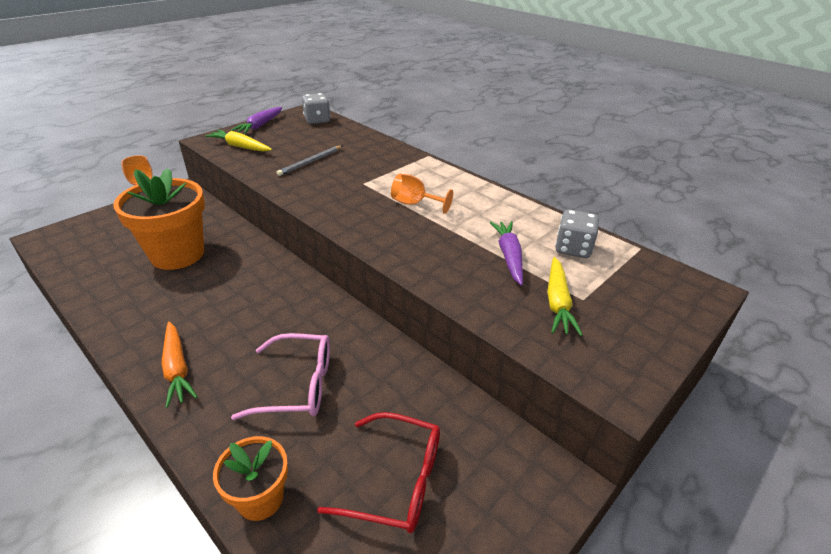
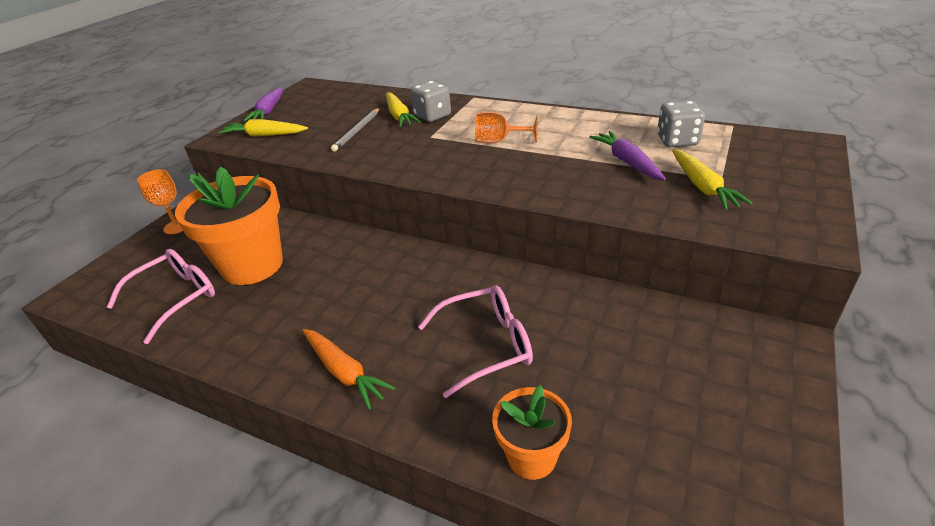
camera: 15 degrees left, 0 degrees up
(107, 264) = (174, 298): none -> pink glasses
(317, 120) = (328, 92): grey dice -> grey dice (432, 116)
(354, 157) = (399, 116): none -> yellow carrot
(395, 480) = (647, 393): red glasses -> none

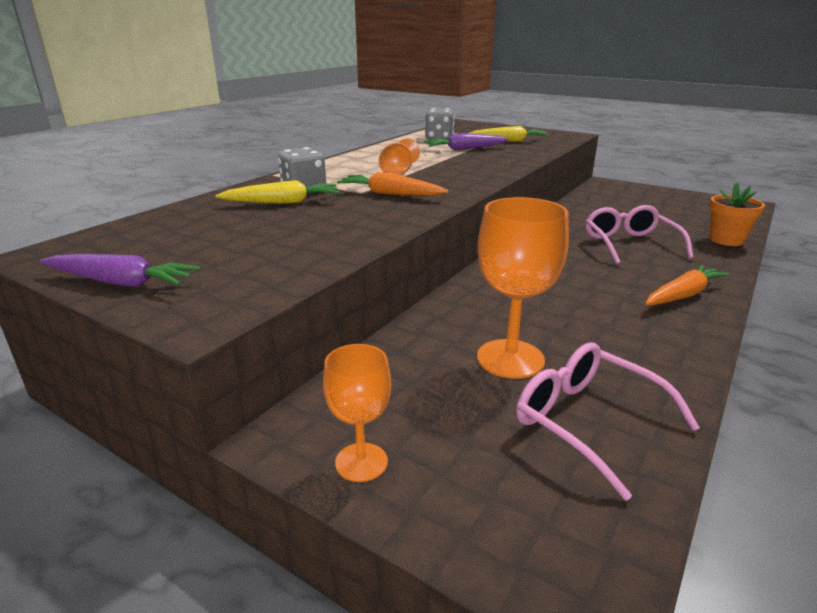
camera: 85 degrees left, 10 degrees down
(252, 265) = (510, 359): orange flower pot -> orange goblet
(265, 135) = (242, 279): yellow carrot -> none
(357, 131) = (304, 221): grey pencil -> none
(426, 148) = (390, 194): none -> orange carrot

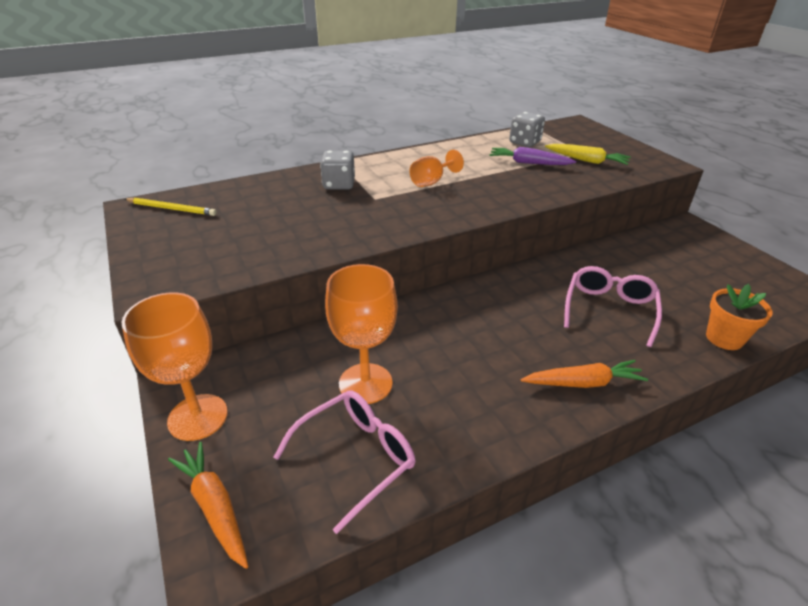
camera: 30 degrees right, 10 degrees up
(109, 245) = (172, 209): none -> yellow pencil
(121, 282) = (146, 245): purple carrot -> none
(282, 202) = (309, 195): yellow carrot -> none
(361, 462) = (198, 417): orange goblet -> orange goblet, size x1.65
(390, 194) = (393, 207): orange carrot -> orange carrot (214, 507)
(589, 422) = (355, 458): pink glasses -> pink glasses turned 60 degrees clockwise

